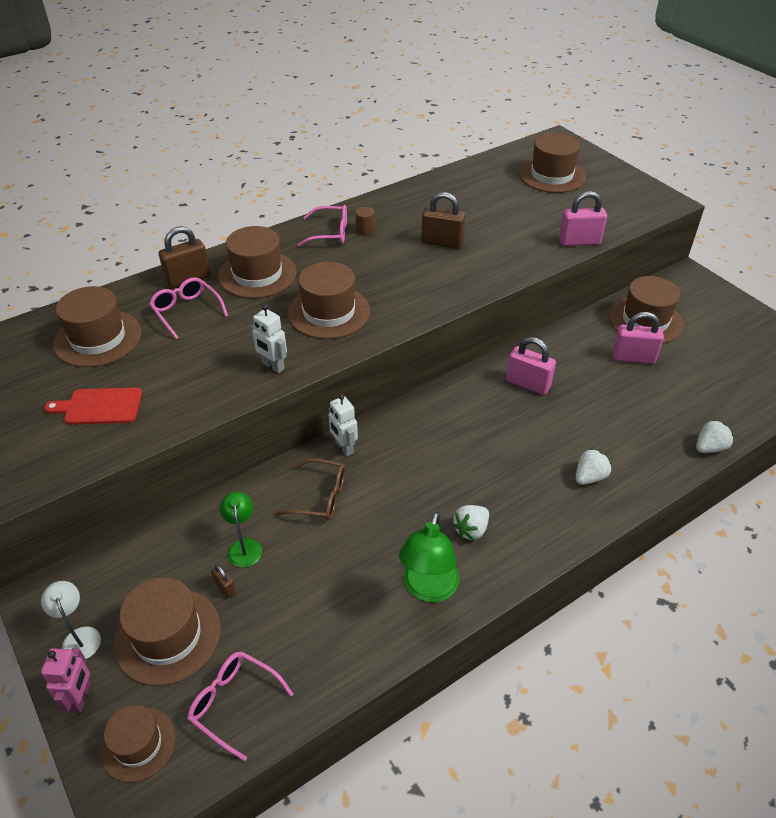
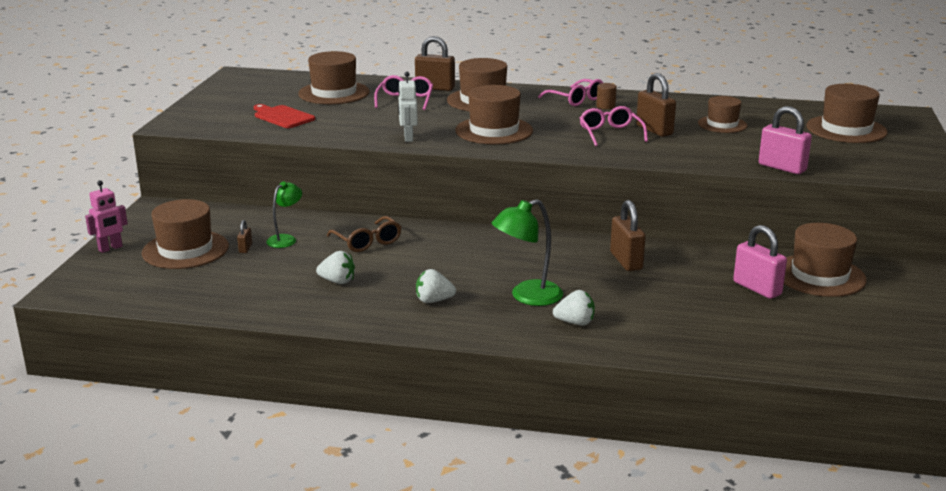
camera: 45 degrees right, 20 degrees down
(79, 637) = (148, 229): white lamp -> none
(138, 744) = (104, 276): brown hat -> brown hat (722, 124)
(234, 703) = (169, 289): pink glasses -> pink glasses (610, 133)
(344, 448) = (424, 230): white robot -> none
(428, 589) = (354, 308): green lamp -> green lamp (527, 296)
(528, 384) = (626, 261): pink padlock -> brown padlock
(709, 448) = (719, 360): white strawberry -> white strawberry (337, 281)

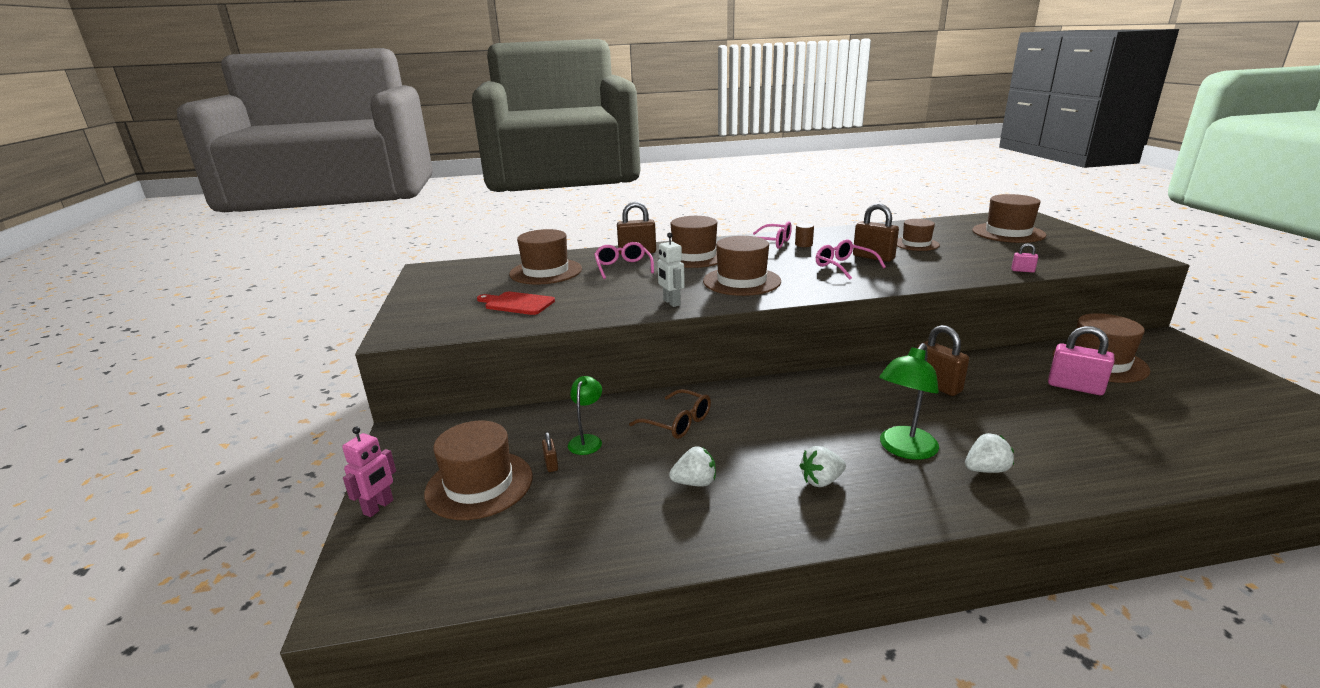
camera: 20 degrees left, 0 degrees up
(782, 167) = (1022, 271): pink padlock -> pink padlock, size x0.48

